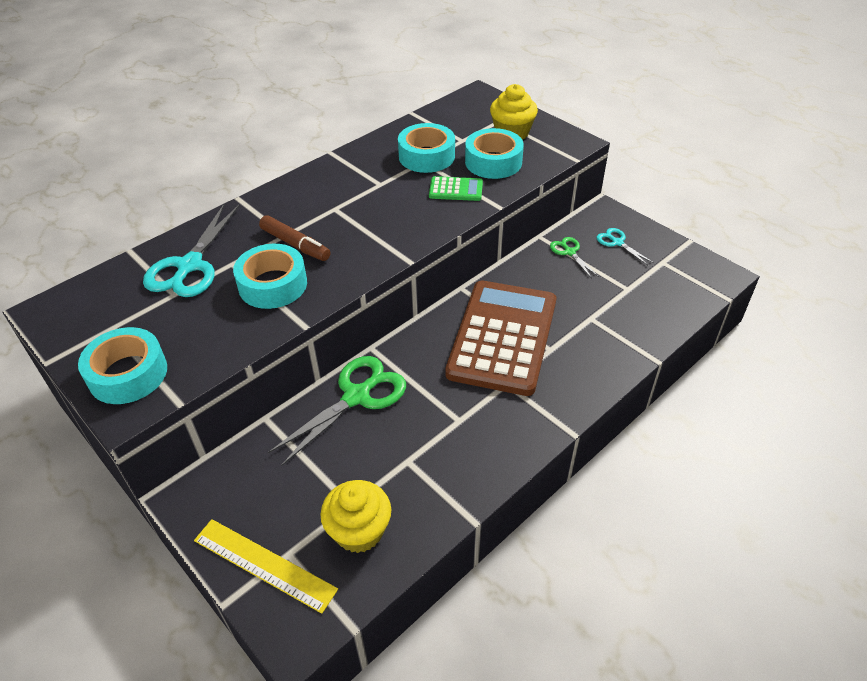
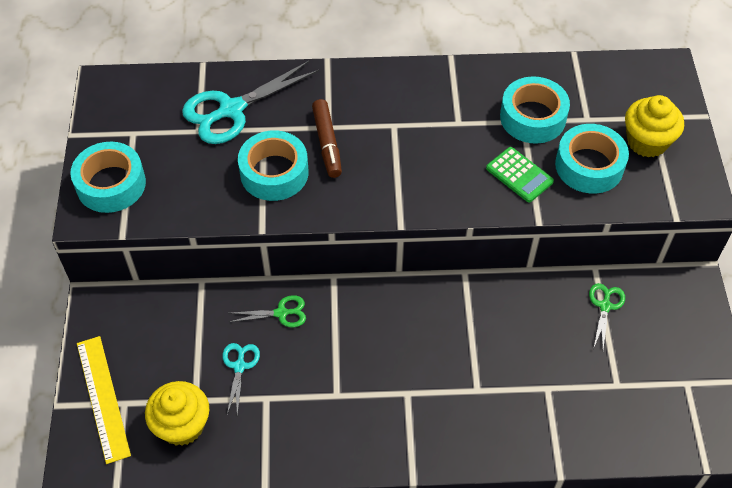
camera: 40 degrees right, 10 degrees up
(357, 396) = (281, 313): green scissors -> green scissors, size x0.51
(502, 337) = (448, 347): brown calculator -> none
(617, 242) = (665, 329): turquoise scissors -> turquoise scissors (239, 366)

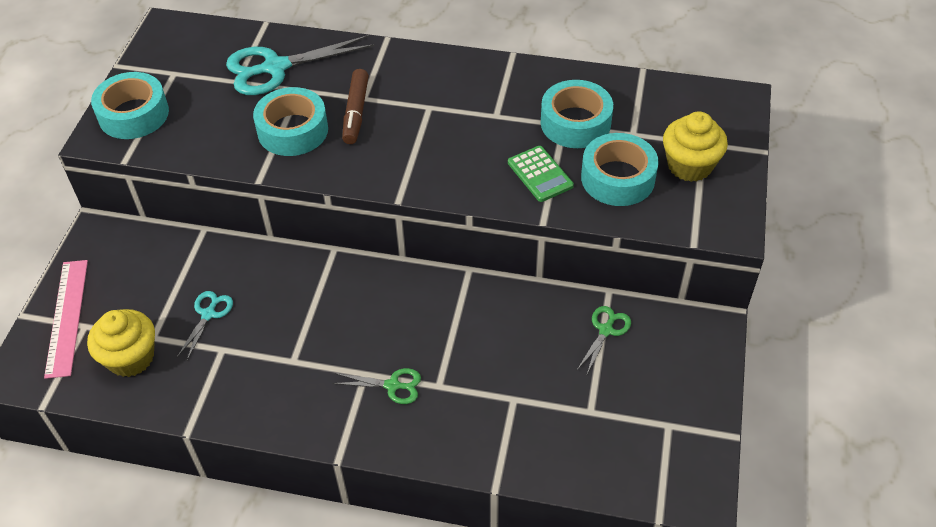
camera: 15 degrees right, 5 degrees down
(103, 398) = (67, 317): yellow ruler -> pink ruler
(281, 313) = (269, 273): green scissors -> green scissors (392, 386)

